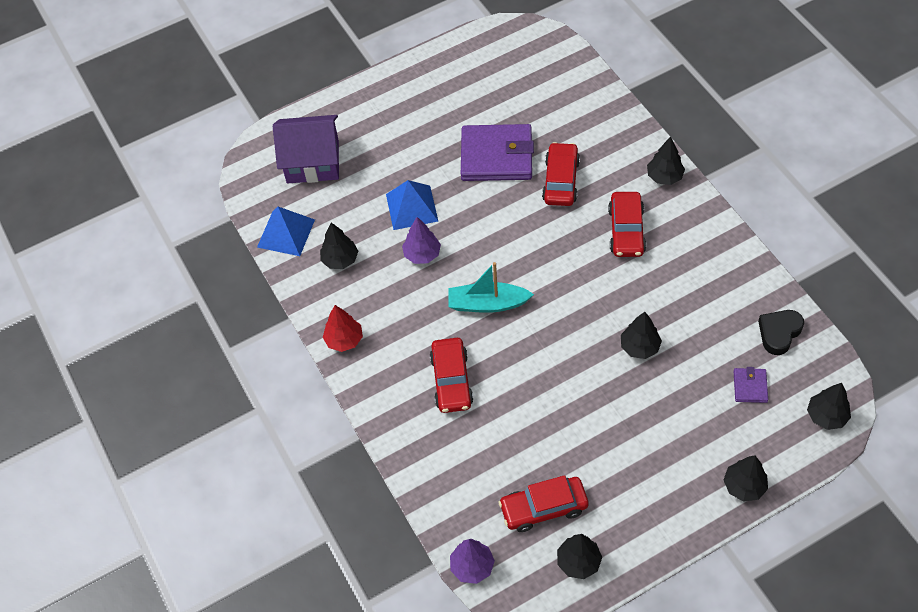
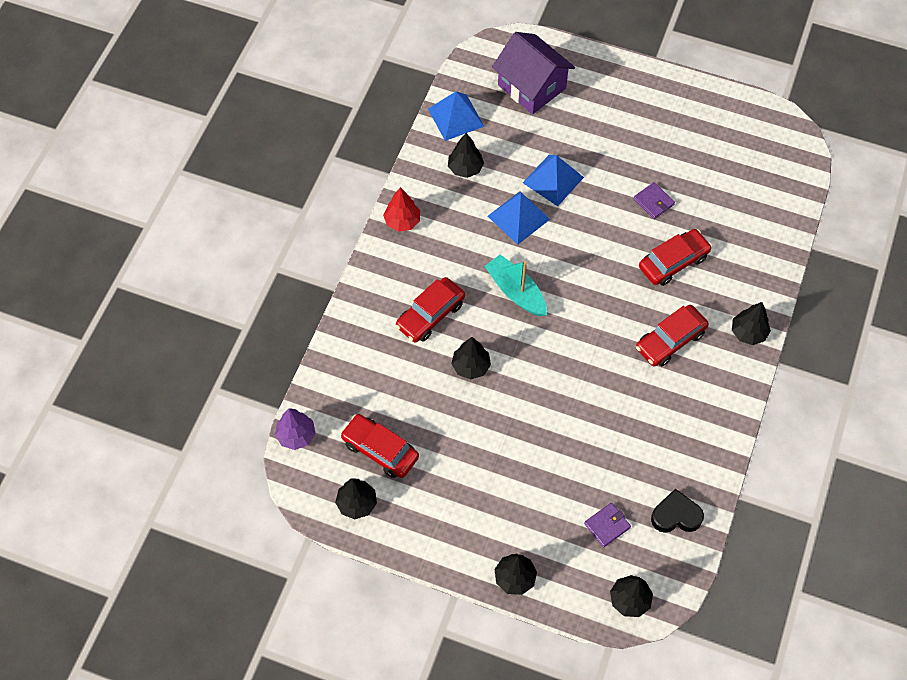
camera: 45 degrees right, 5 degrees up
(422, 254) = (518, 217): purple tree -> blue pyramid
(496, 156) = (653, 202): purple wallet -> purple wallet, size x0.45
(639, 347) = (572, 422): black tree -> black tree (471, 366)

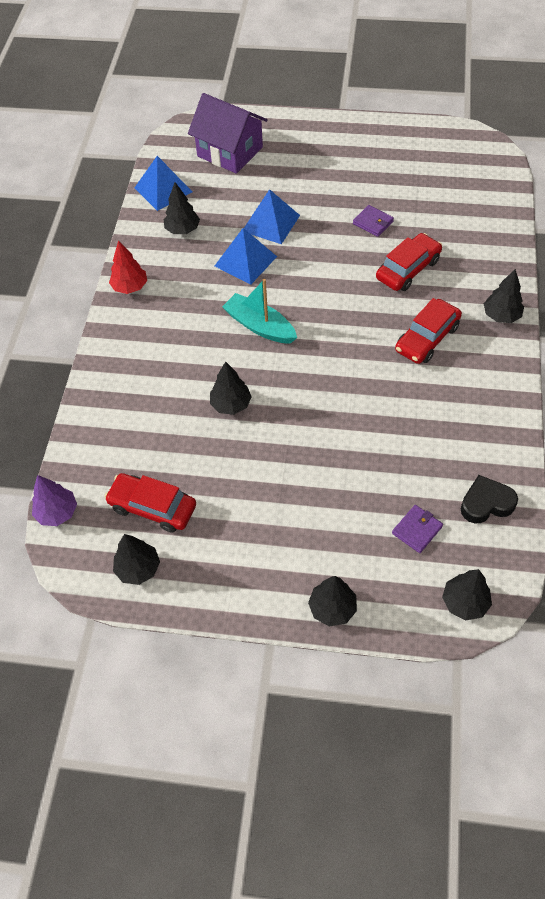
camera: 10 degrees left, 5 degrees down
(430, 315) = (177, 365): red car -> none

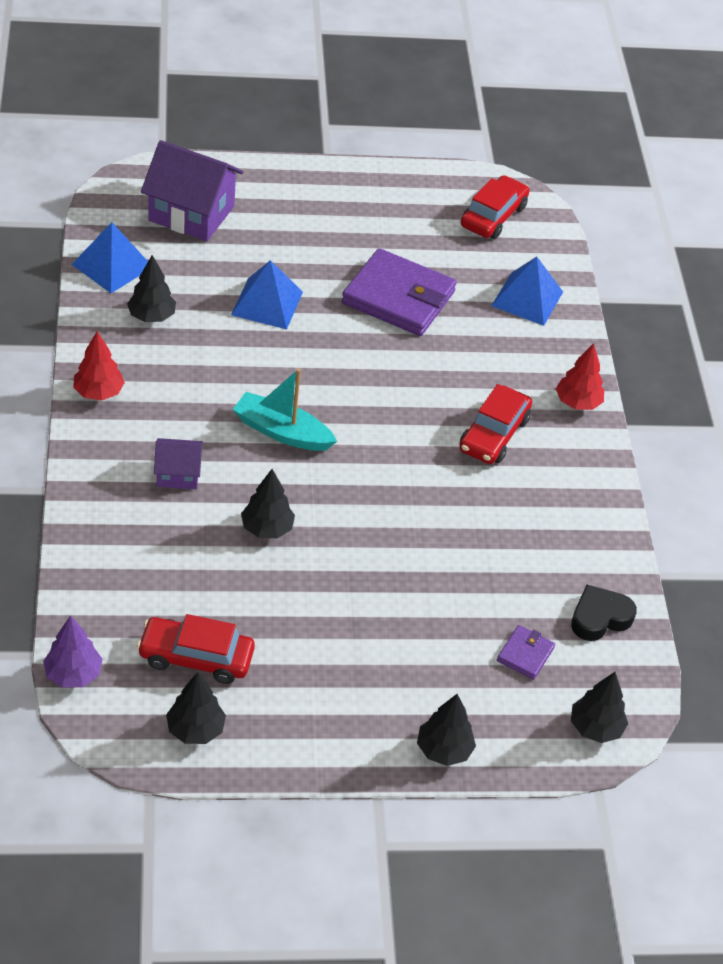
camera: 20 degrees left, 10 degrees down
(173, 355) = (178, 474): none -> purple house
(245, 261) = (245, 352): blue pyramid -> blue pyramid (527, 298)
(373, 223) = (398, 297): purple wallet -> purple wallet, size x2.24
(408, 269) = (454, 353): red car -> red car (493, 216)
(501, 316) = (577, 402): black tree -> red tree

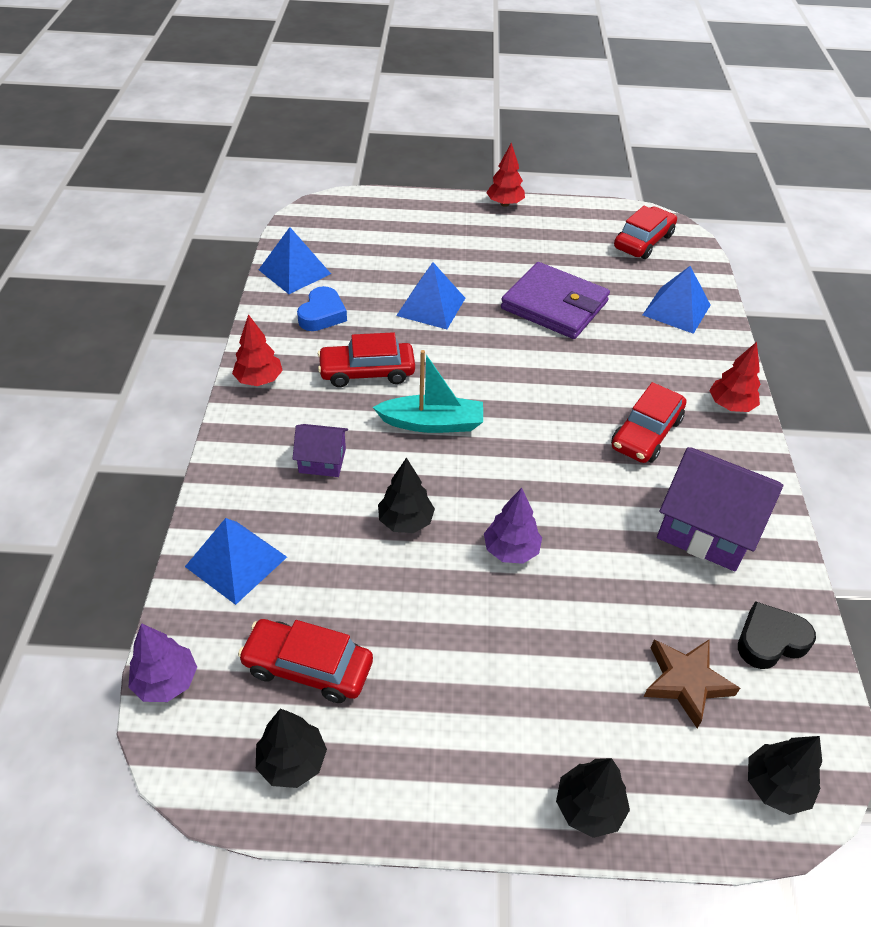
camera: 10 degrees right, 0 degrees up
(113, 571) = (236, 561): none -> blue pyramid
(151, 316) = (322, 314): black tree -> blue heart
(191, 213) = (372, 232): purple house -> purple house (706, 528)
(209, 380) = (367, 372): none -> red car
(282, 432) = (432, 423): turquoise boat -> turquoise boat turned 150 degrees clockwise
(337, 171) = (505, 204): none -> red tree
(368, 551) = (511, 550): none -> purple tree
(525, 654) = (686, 682): purple wallet -> brown star

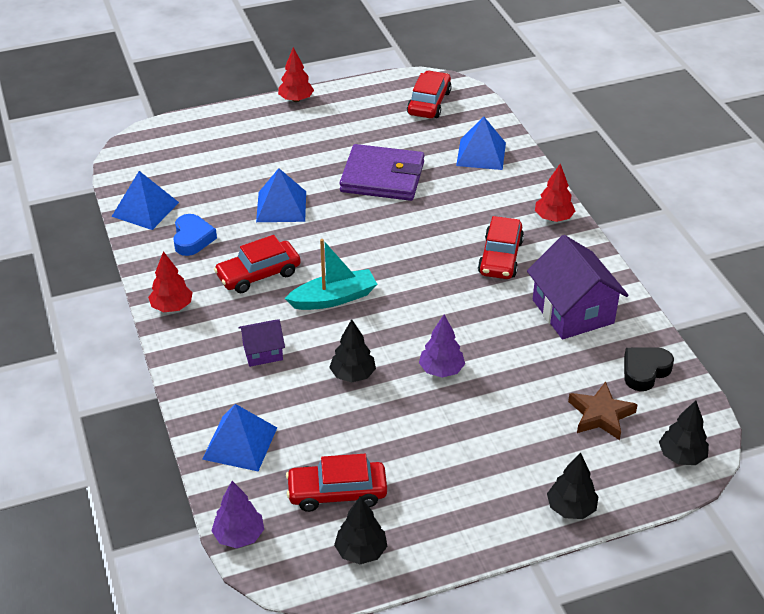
camera: 20 degrees left, 5 degrees down
(706, 528) = (573, 311): purple house -> purple house turned 60 degrees clockwise

